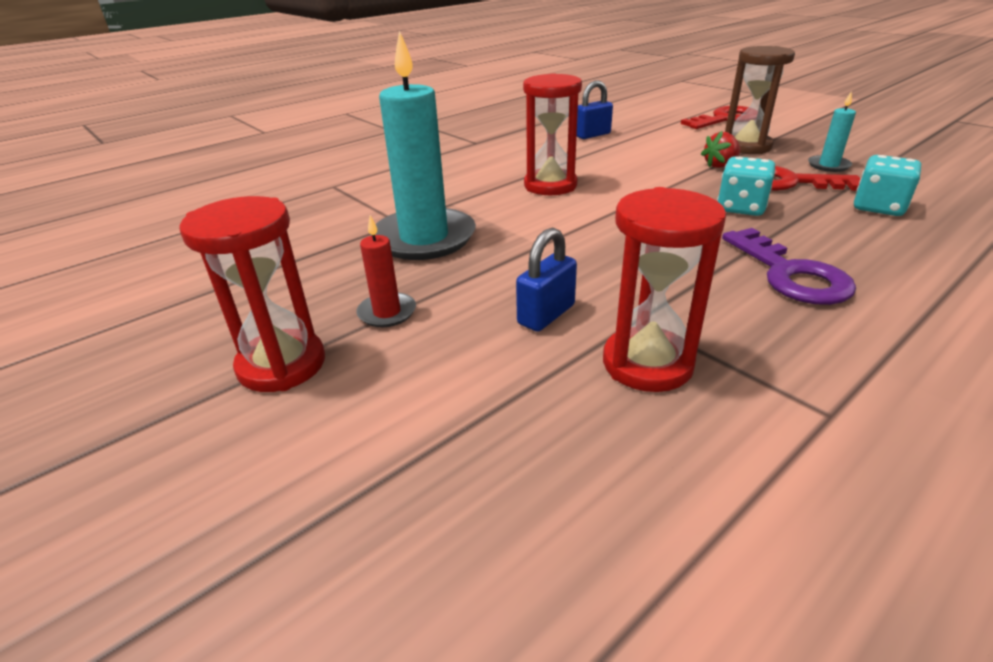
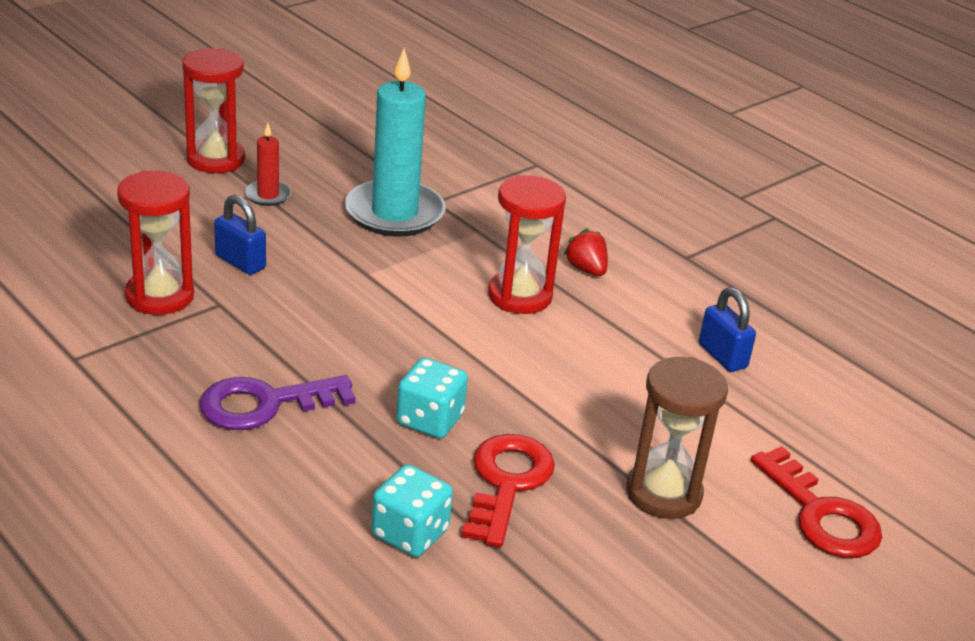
camera: 85 degrees right, 0 degrees up
(720, 165) = (580, 443): red strawberry -> red strawberry (586, 269)
(828, 165) = (571, 549): turquoise candle -> none

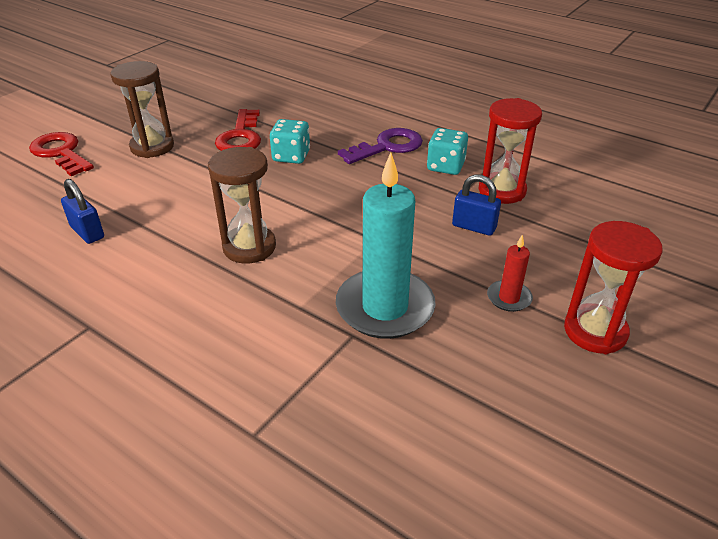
camera: 170 degrees right, 5 degrees up
(410, 533) = (284, 112): turquoise dice -> turquoise dice (445, 166)
(520, 296) = (249, 247): red hourglass -> brown hourglass
(586, 269) = (192, 287): red strawberry -> none

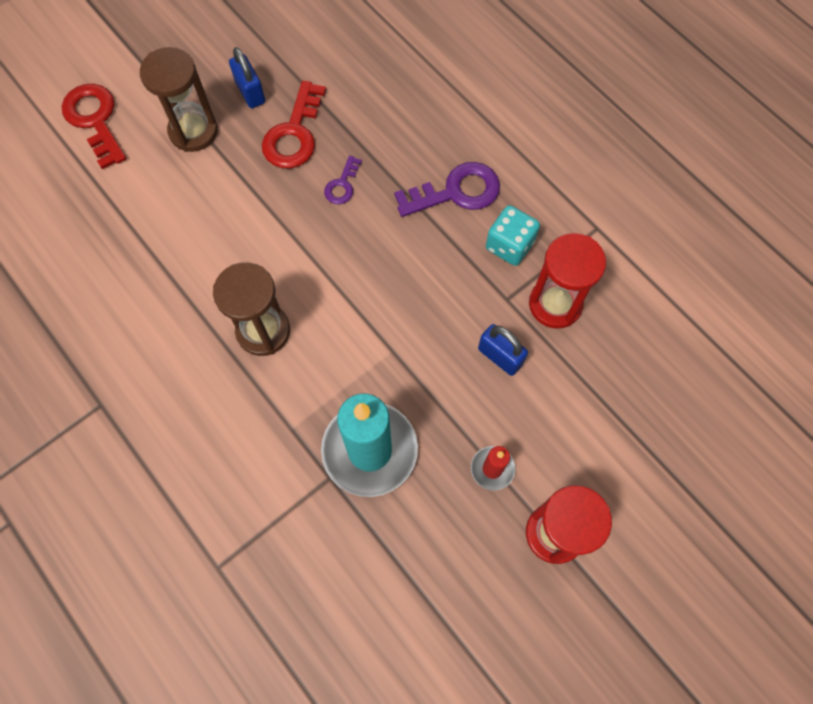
camera: 15 degrees right, 30 degrees up
(87, 232) = (111, 268): blue padlock -> blue padlock (250, 92)
(291, 156) = (342, 185): turquoise dice -> purple key

